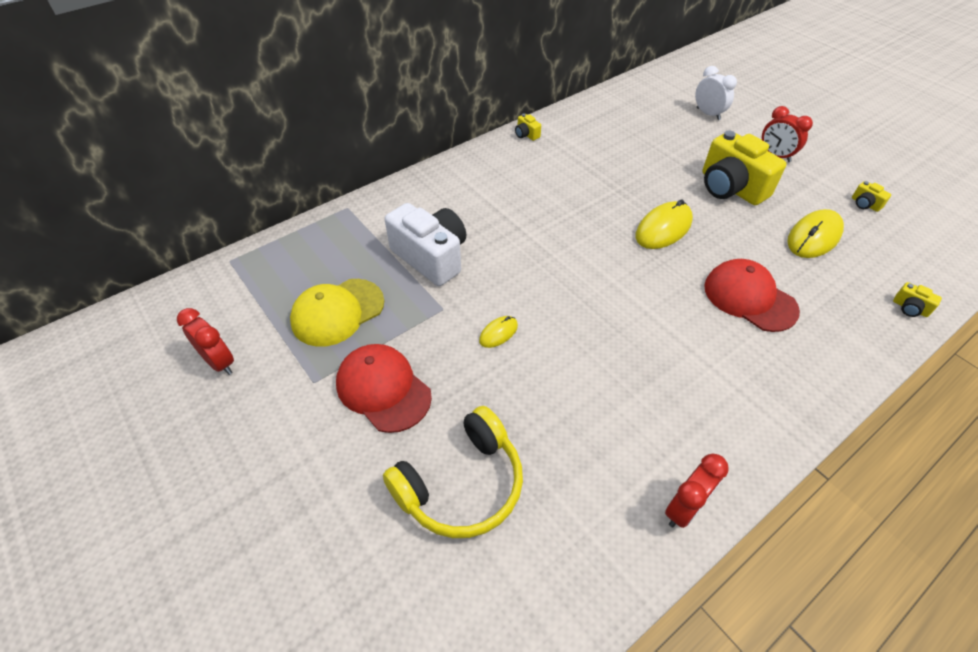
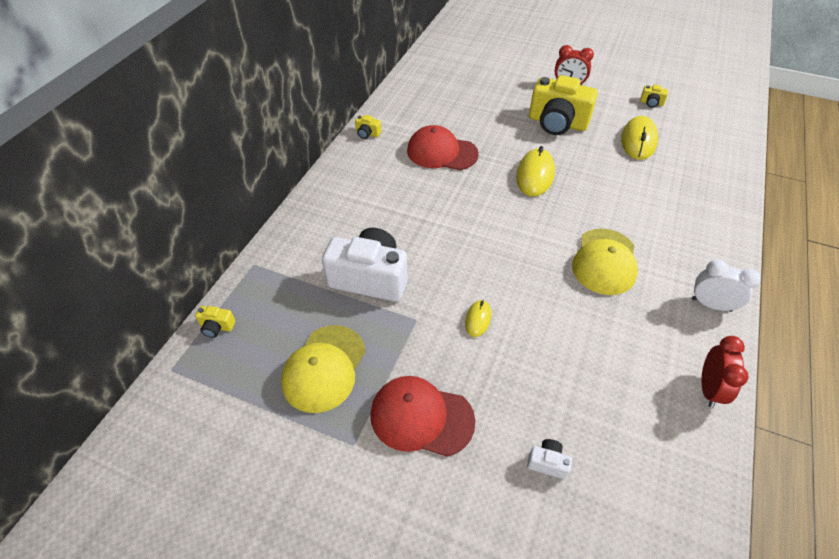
camera: 30 degrees left, 0 degrees up
(219, 362) = (245, 475): red clock -> none
(461, 484) = (547, 463): yellow headphones -> white camera
(671, 338) = (604, 261): none -> yellow cap
(708, 114) = (497, 67): white clock -> white clock (711, 305)
(749, 298) = (632, 206): red cap -> red cap (441, 152)
(909, 308) = (730, 170): yellow camera -> yellow camera (217, 327)

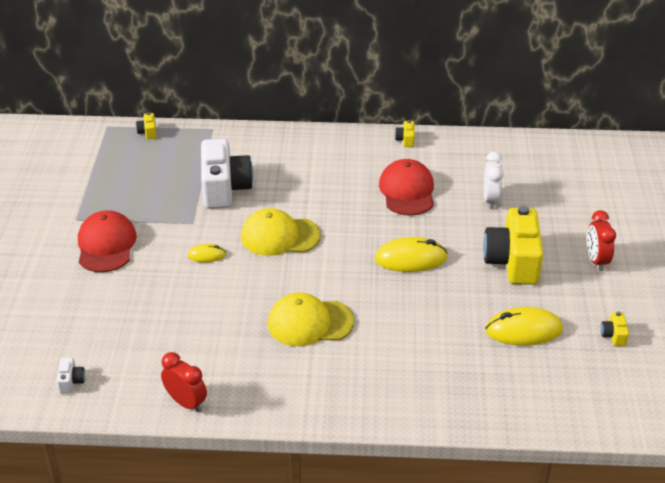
camera: 70 degrees right, 10 degrees down
(324, 368) = (131, 190): yellow cap -> yellow cap (280, 236)
(547, 463) = (88, 314): white camera -> white camera (71, 381)
(709, 389) = (186, 402): red clock -> red clock turned 135 degrees counterclockwise
(711, 305) = (287, 401): white clock -> white clock (490, 199)

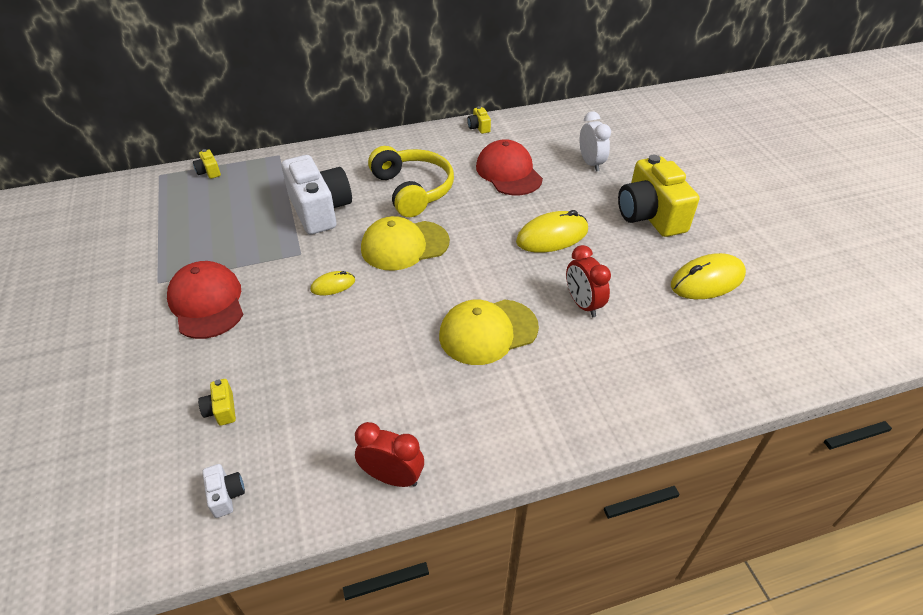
camera: 20 degrees left, 5 degrees up
(312, 188) = (412, 190): none -> yellow headphones
(596, 260) = (722, 196): red clock -> red clock (583, 304)
(613, 335) = (791, 263): yellow camera -> yellow camera (221, 410)

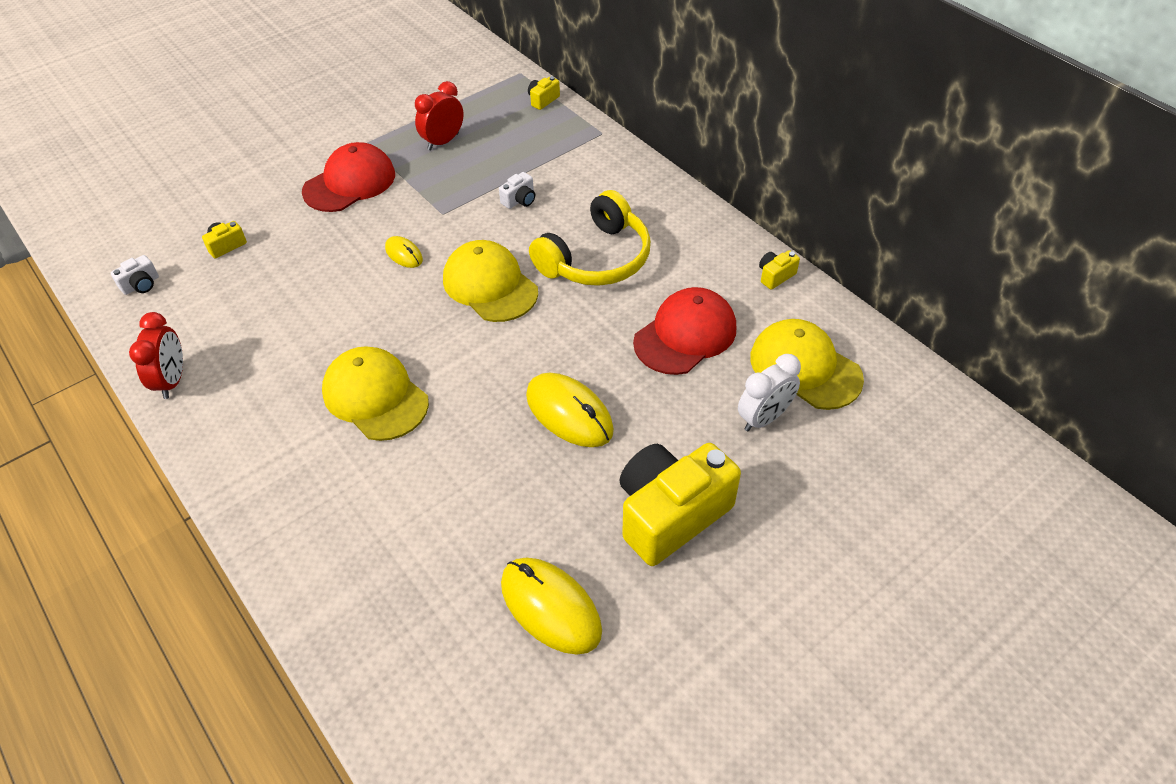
camera: 70 degrees right, 5 degrees up
(320, 210) = (519, 200): white camera -> white camera, size x0.41
(559, 139) = (805, 368): none -> yellow cap
(583, 304) = (450, 473): red clock -> red clock (443, 142)

